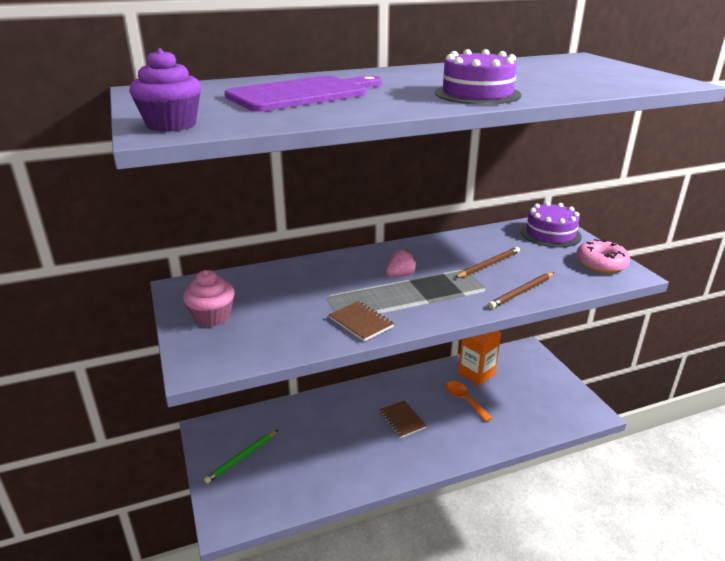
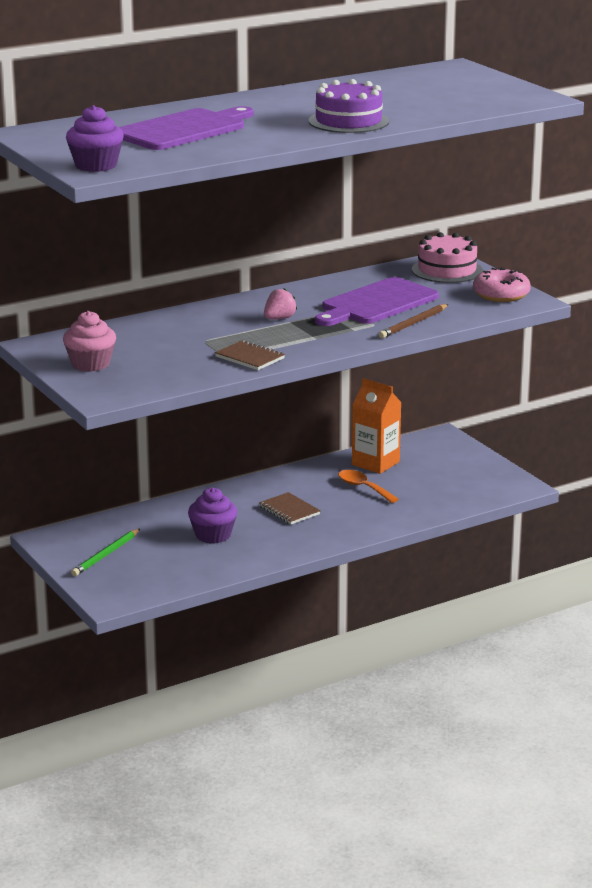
camera: 10 degrees left, 5 degrees down
(334, 443) = (213, 535): none -> purple cupcake
(488, 265) = (376, 303): brown pencil -> purple cutting board
(550, 234) = (447, 270): purple cake -> pink cake

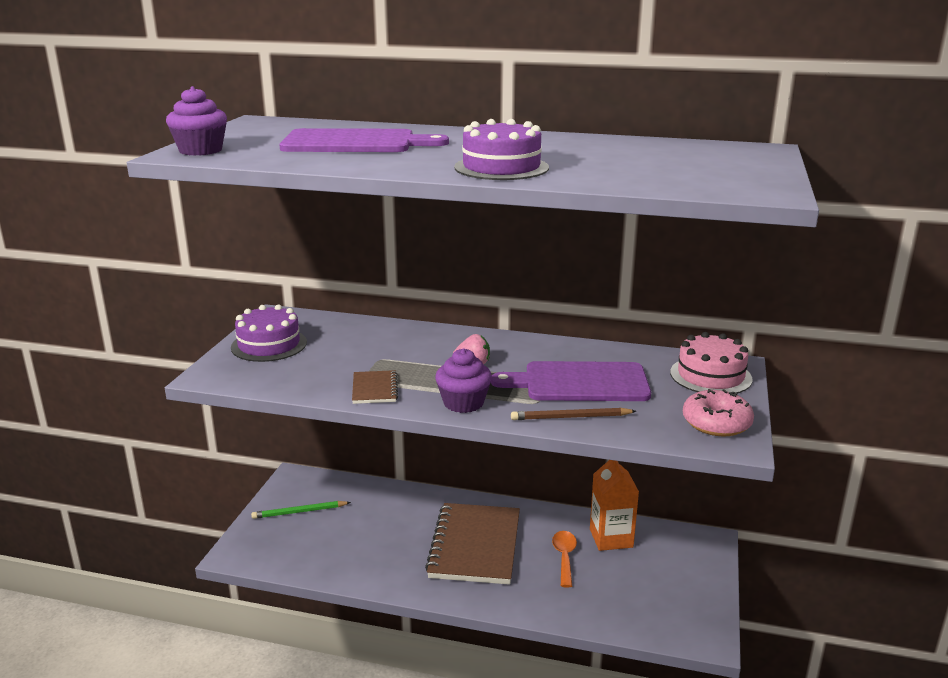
camera: 45 degrees right, 0 degrees up
(90, 364) = (269, 345): pink cupcake -> purple cake
(213, 535) = (388, 537): purple cupcake -> purple cupcake (463, 403)
(289, 510) = (475, 546): brown notebook -> brown notebook, size x2.16

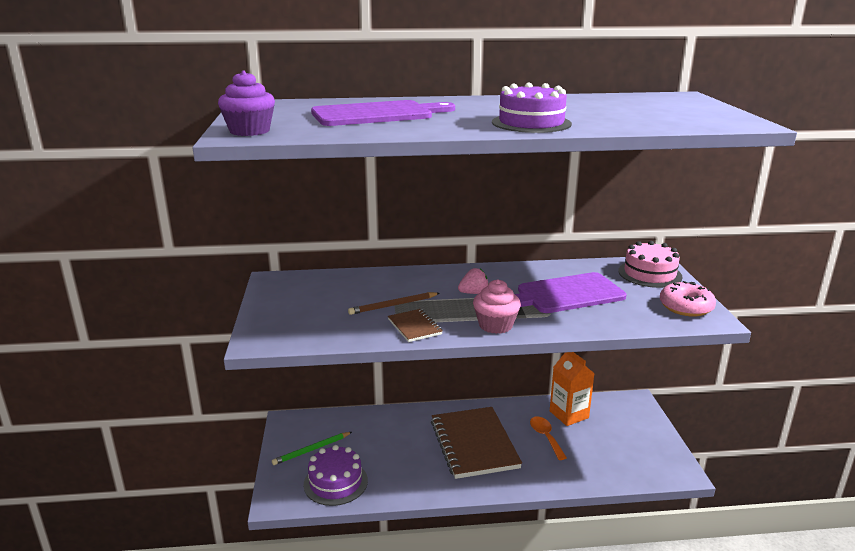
camera: 20 degrees left, 0 degrees up
(269, 345) = (288, 305): purple cake -> purple cake (335, 482)
(463, 403) = (495, 325): purple cupcake -> pink cupcake
(570, 417) = (584, 322): brown pencil -> brown pencil (393, 305)

